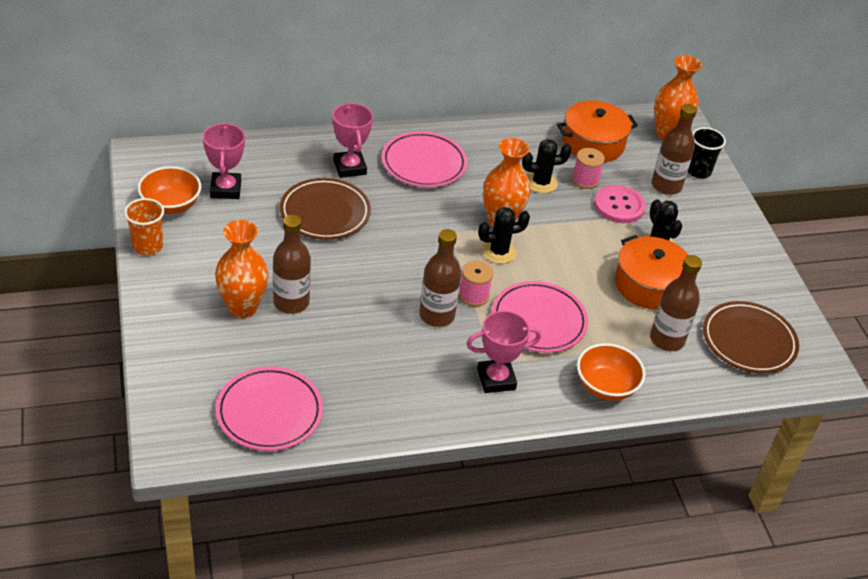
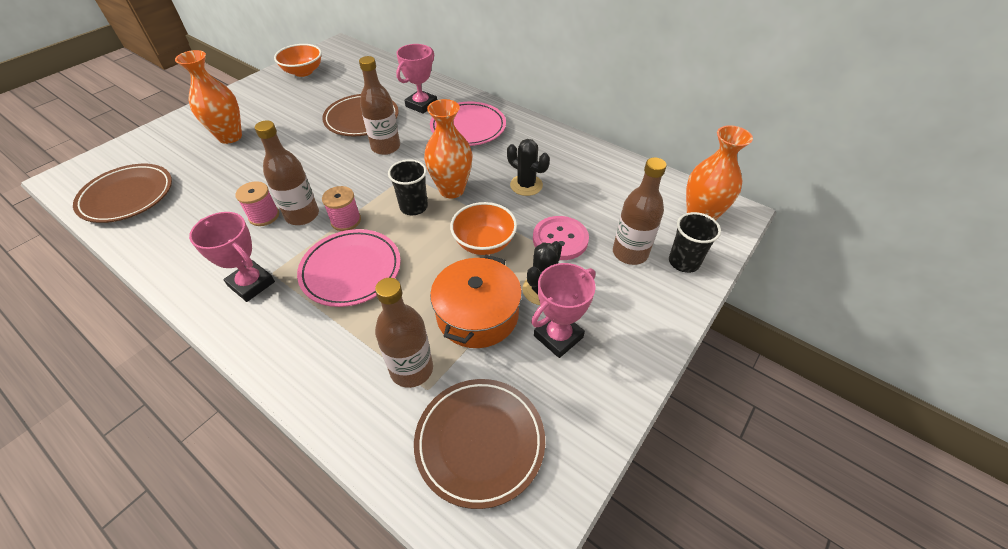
camera: 55 degrees right, 5 degrees up
(147, 246) = (256, 83): orange cup -> none
(225, 189) = (340, 79): pink trophy -> pink trophy (558, 336)
(269, 412) = (127, 196): pink plate -> brown plate
(291, 302) = (253, 150): brown bottle -> brown bottle (386, 147)
(499, 252) = (413, 207): black cactus -> black cup
(585, 180) = (564, 205): pink spool -> pink spool (264, 216)
(593, 143) = (616, 185): orange pot -> none
(605, 386) = (300, 359): orange bowl -> orange bowl (484, 243)

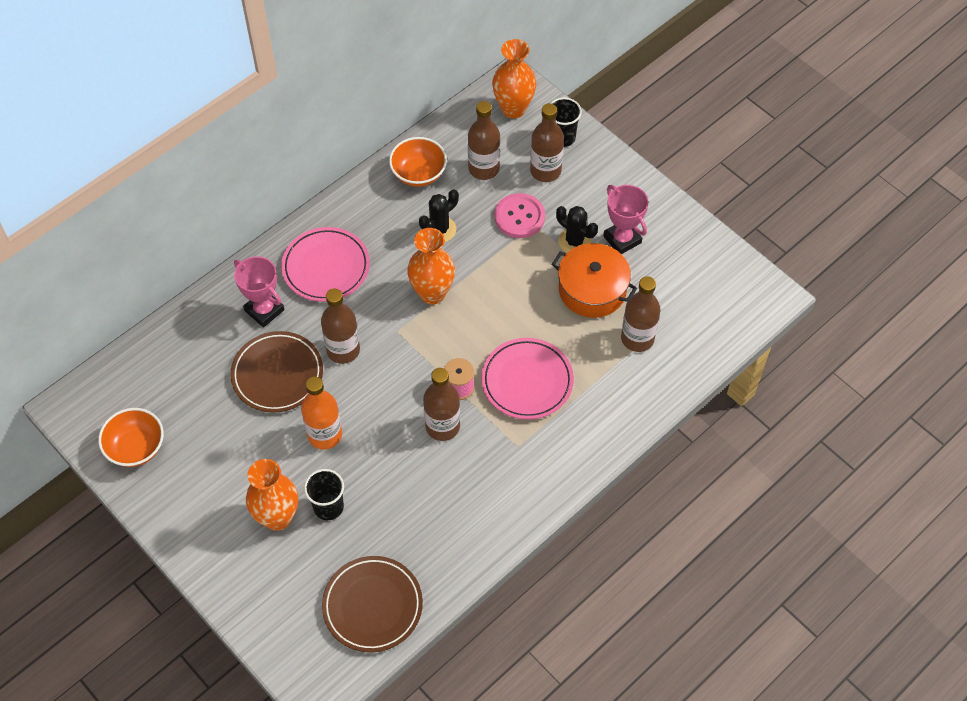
camera: 80 degrees left, 10 degrees up
(251, 284) = (529, 461): pink trophy -> none
(264, 216) = (436, 462): pink spool -> none
(302, 149) = (325, 435): none -> orange bottle
(413, 207) = (451, 328): black cup -> black cup (328, 507)
(480, 442) = (700, 301): brown plate -> none
(484, 243) = (512, 275): orange bowl -> orange bowl (418, 173)
(611, 205) = (484, 169): none -> brown bottle

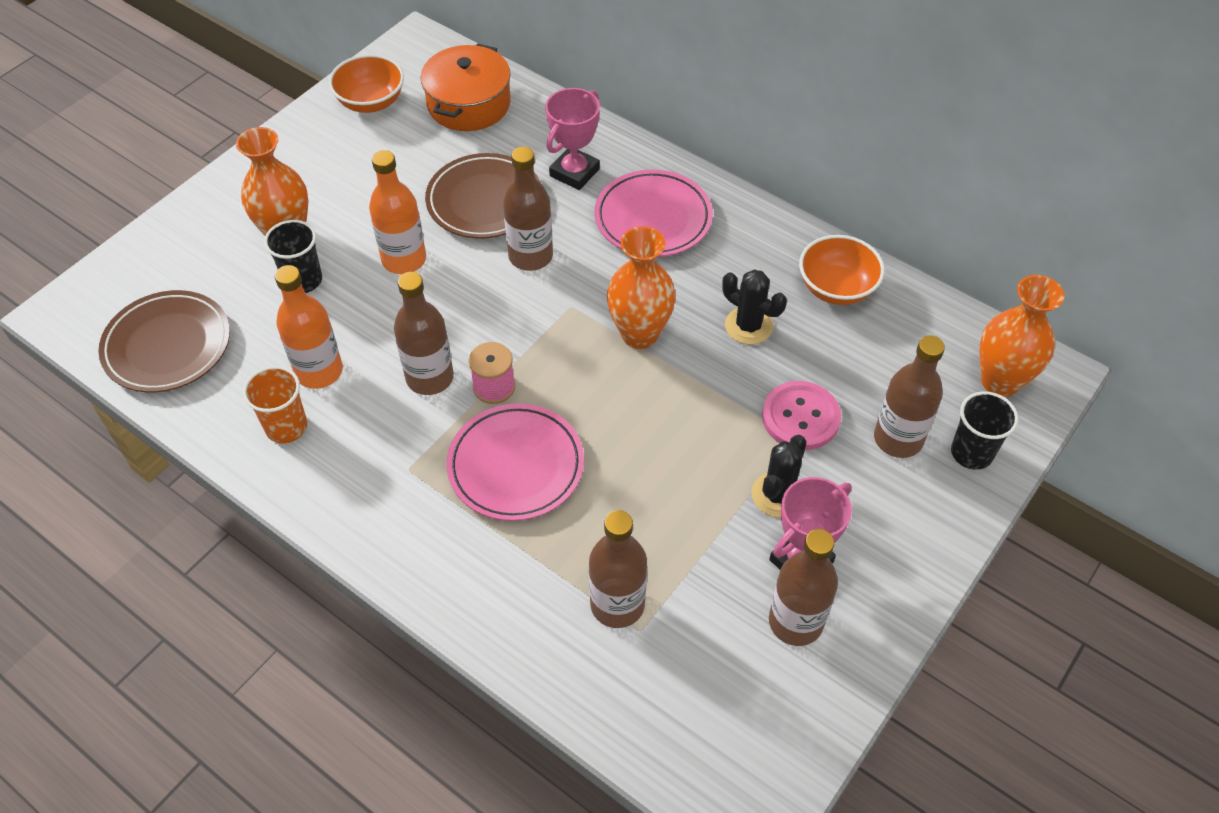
camera: 80 degrees right, 5 degrees down
(421, 498) = (319, 371): none -> orange bottle
(467, 522) = (286, 427): none -> orange cup
(484, 169) = (873, 361): brown bottle -> brown bottle (795, 622)
(592, 289) = (694, 530): orange pot -> orange pot (469, 104)

